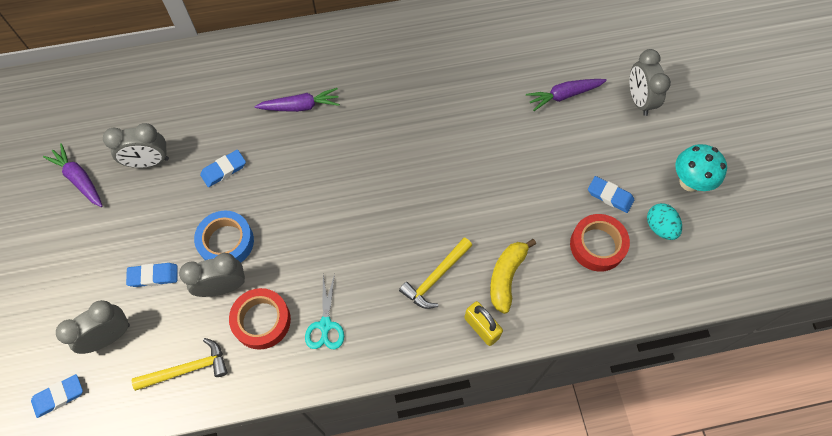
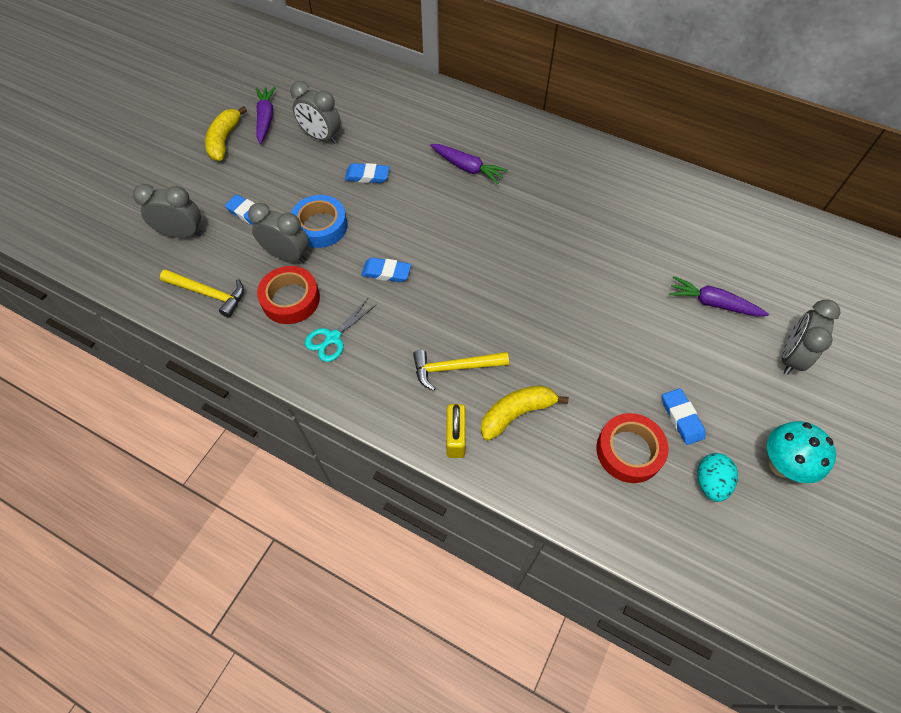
camera: 40 degrees right, 5 degrees down
(59, 396) = (115, 248): blue eraser -> blue eraser (386, 272)
(60, 225) = (224, 140): none -> yellow banana

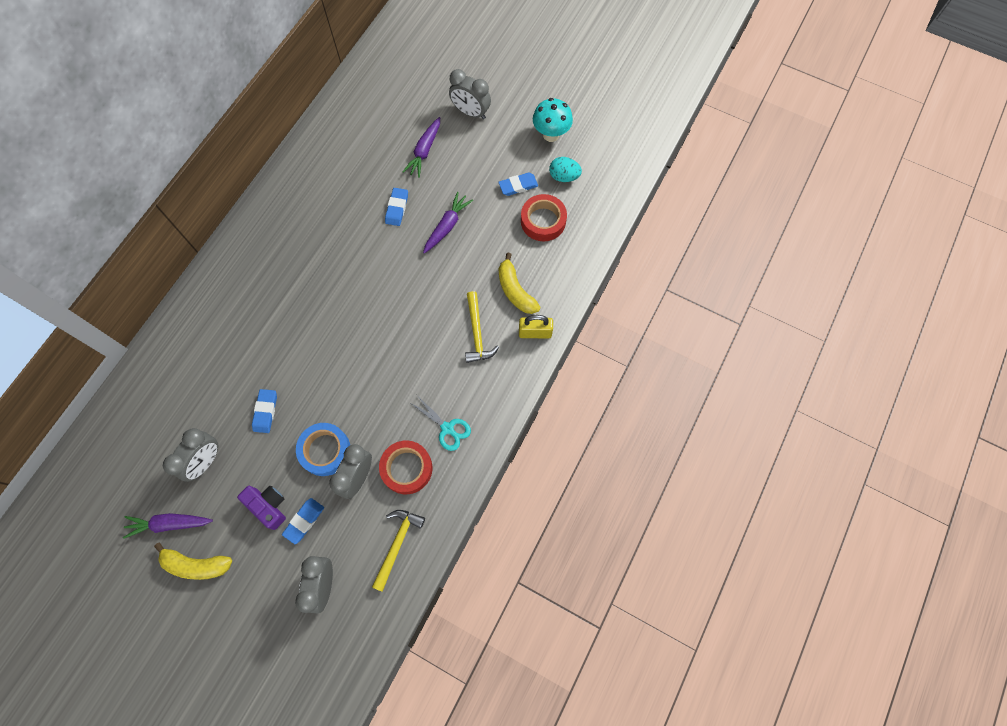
camera: 90 degrees left, 10 degrees up
(269, 186) = (268, 506): none -> purple camera
(386, 272) = (382, 388): blue eraser -> blue eraser (397, 208)
(467, 168) = (265, 321): purple carrot -> purple carrot (447, 226)

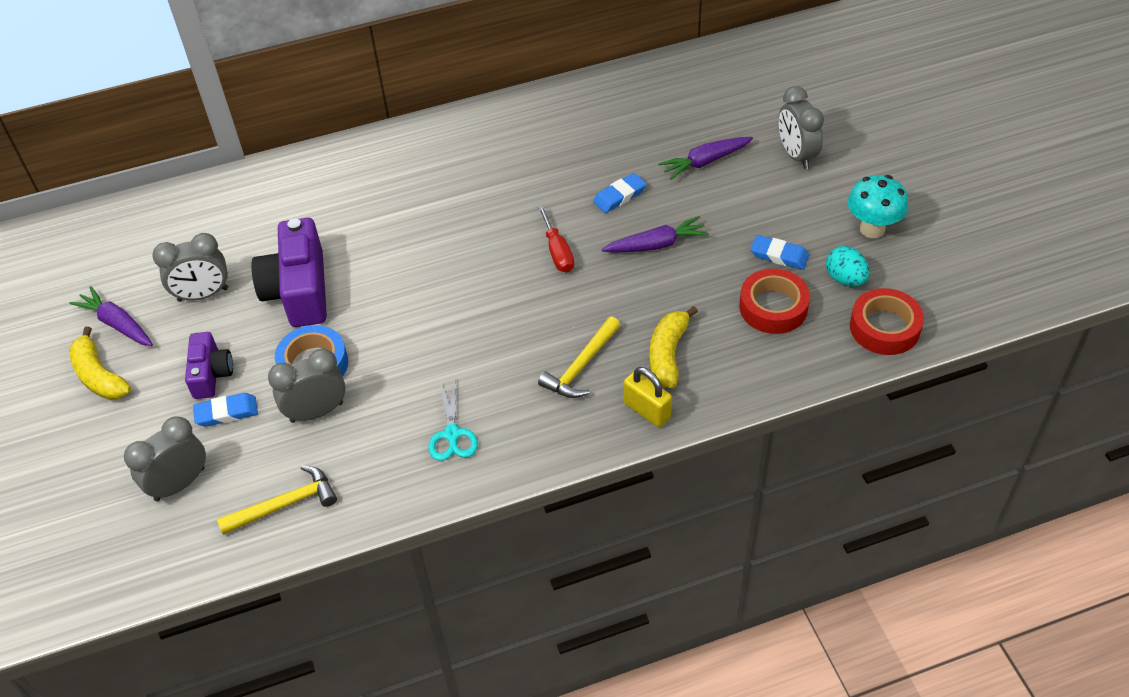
camera: 45 degrees right, 20 degrees down
(265, 412) = (299, 291): blue eraser -> purple camera
(396, 271) = (557, 252): none -> red screwdriver
(407, 468) = (371, 441): red tape -> red tape (884, 327)

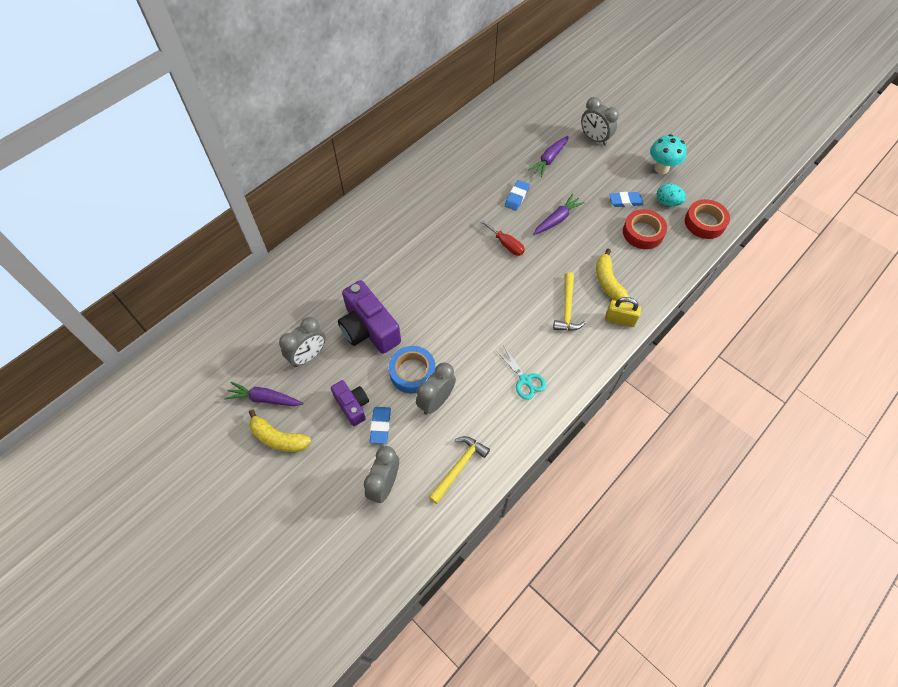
camera: 30 degrees left, 10 degrees up
(226, 412) = (380, 426): blue eraser -> blue eraser turned 45 degrees counterclockwise

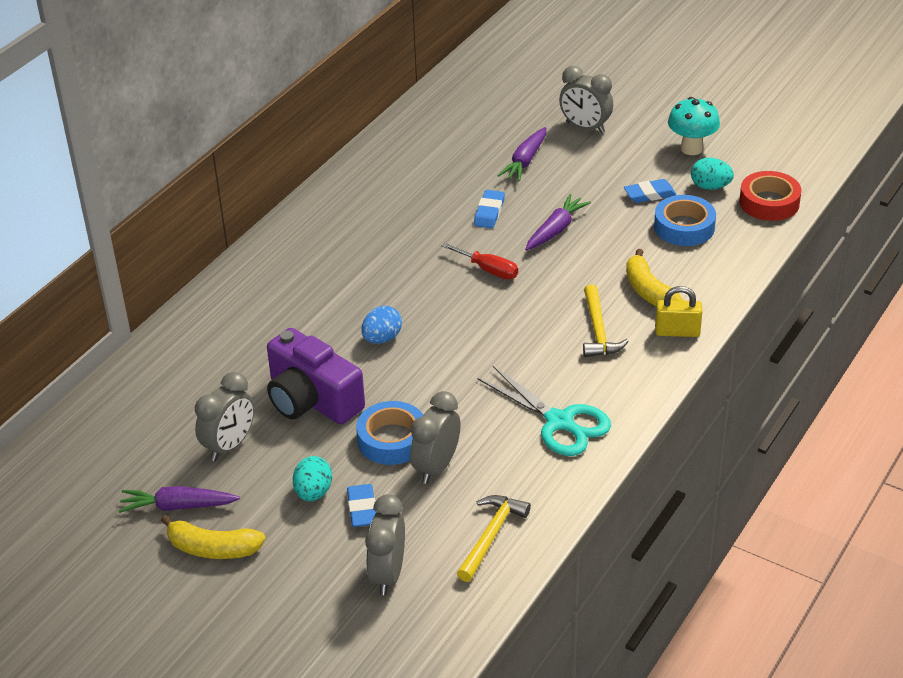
camera: 10 degrees left, 20 degrees down
(352, 405) = (313, 492): purple camera -> turquoise egg
(425, 287) = (382, 338): none -> blue egg
(525, 380) = (559, 422): turquoise scissors -> turquoise scissors, size x1.58
(643, 233) = (684, 227): red tape -> blue tape

